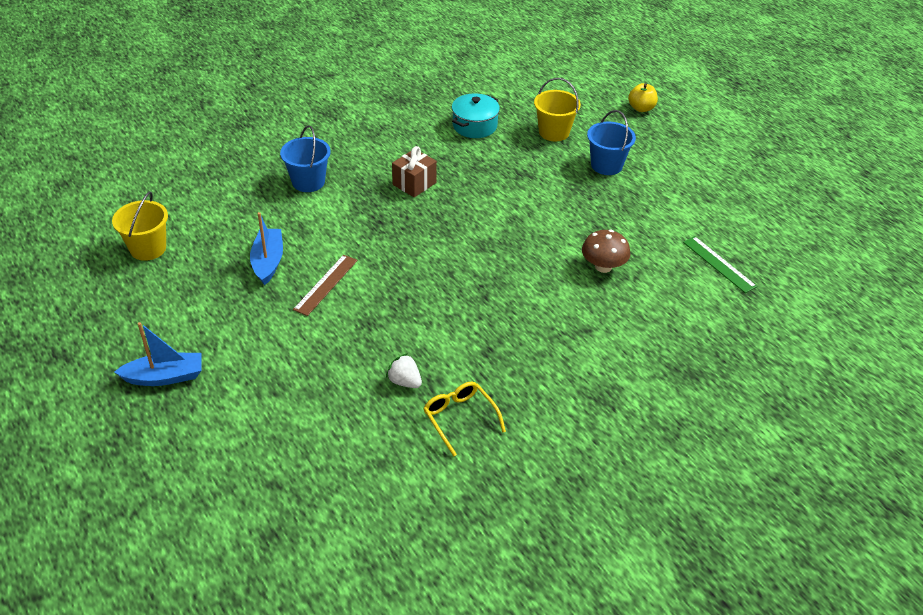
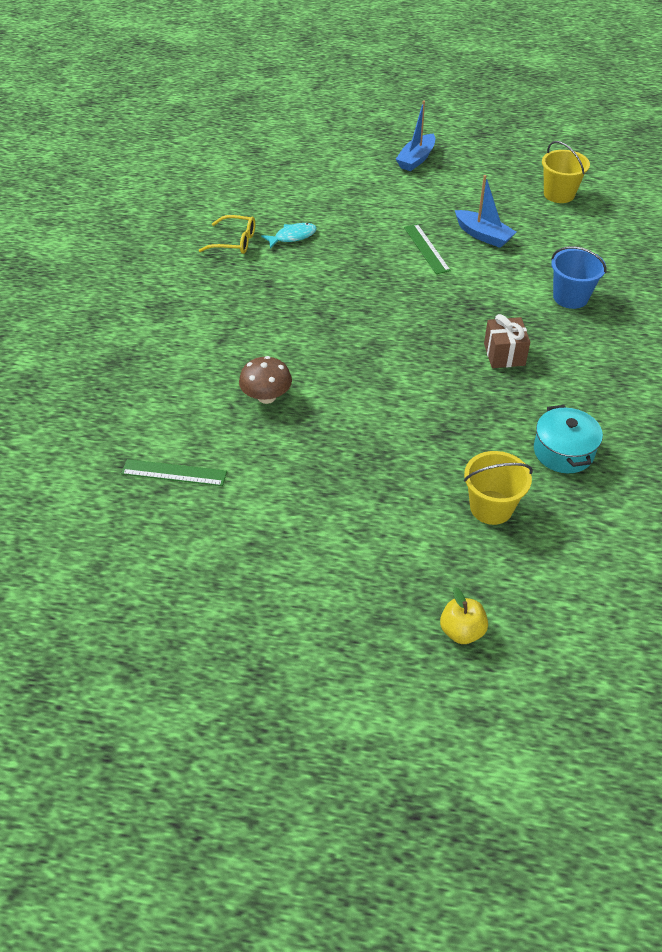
camera: 135 degrees right, 5 degrees up
(326, 284) = (426, 248): brown ruler -> green ruler
(404, 381) = (292, 237): white strawberry -> turquoise fish
(606, 165) = (391, 506): blue bucket -> none

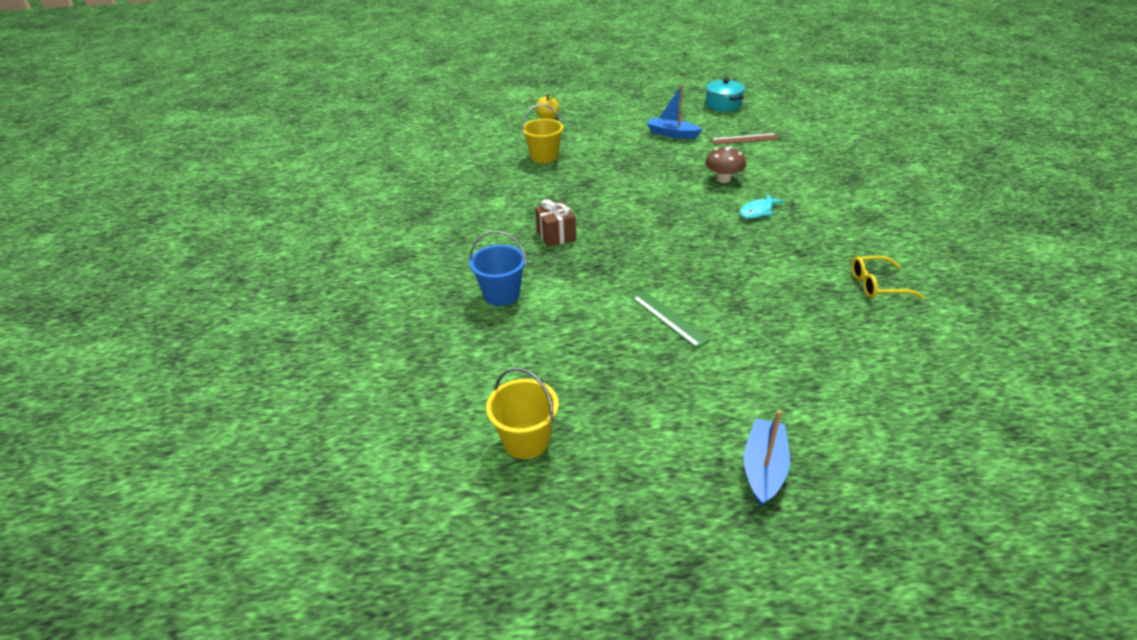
camera: 165 degrees right, 10 degrees down
(174, 473) = (744, 139): green ruler -> brown ruler
(292, 237) = (823, 303): turquoise fish -> turquoise fish (757, 211)
(483, 235) = (611, 349): blue boat -> blue boat (672, 134)
(563, 451) = (501, 187): turquoise pot -> turquoise pot (723, 105)

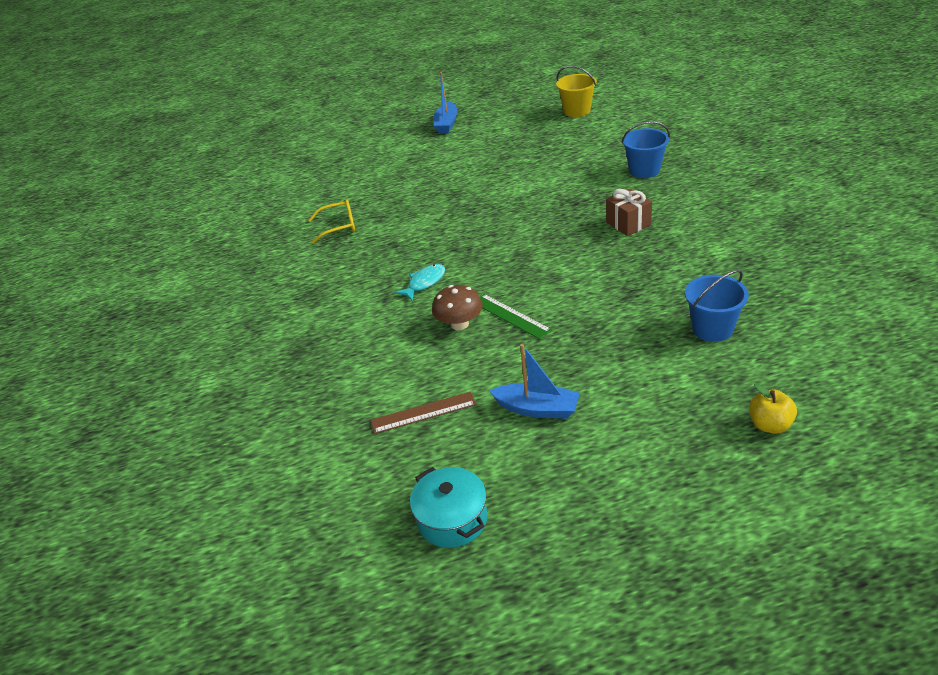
camera: 175 degrees right, 0 degrees up
(544, 157) = (712, 329): yellow bucket -> blue bucket
(669, 318) = (505, 177): green ruler -> green ruler (511, 316)

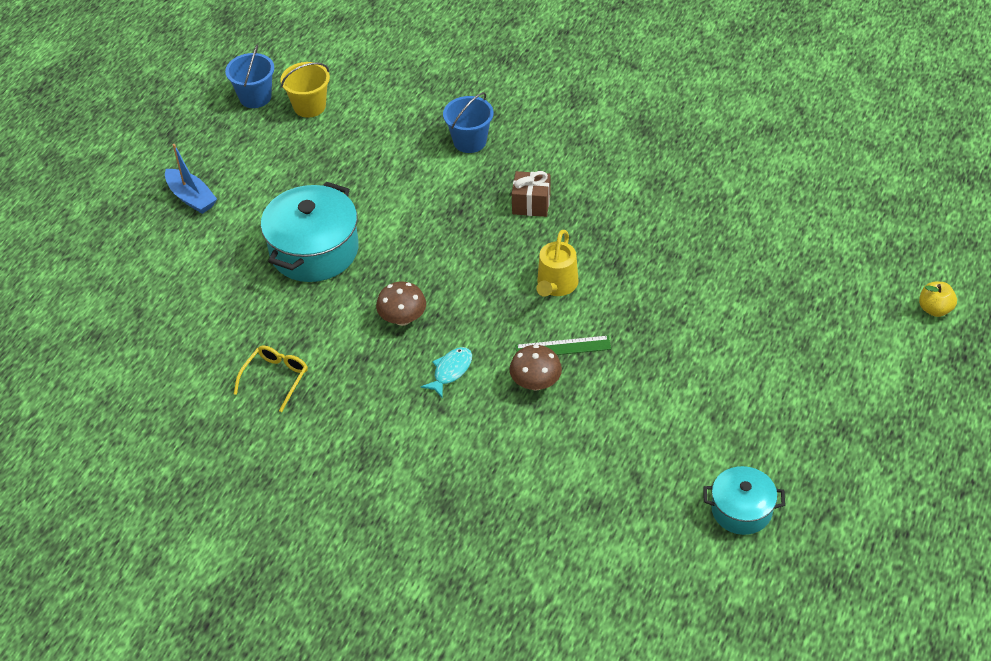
camera: 55 degrees left, 10 degrees up
(423, 413) = (617, 465): brown ruler -> none
(424, 283) = (450, 371): turquoise fish -> turquoise fish turned 45 degrees clockwise
(447, 238) = (402, 318): none -> brown mushroom
(461, 178) = (314, 250): none -> turquoise pot
(537, 409) = (684, 399): blue boat -> none
(567, 278) = (556, 285): none -> yellow watering can
(712, 329) = (707, 255): blue bucket -> blue bucket (255, 97)
(770, 425) = (821, 300): yellow apple -> yellow apple (934, 309)

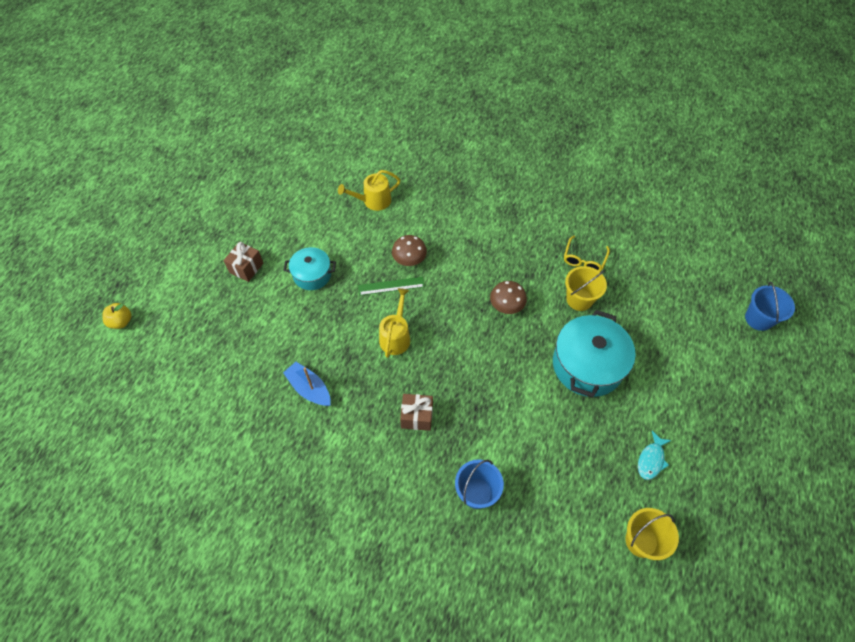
camera: 175 degrees right, 10 degrees up
(191, 198) = (708, 418): blue boat -> blue boat (309, 388)
(255, 97) = (700, 554): blue bucket -> blue bucket (758, 319)
(300, 325) = (579, 299): none -> yellow bucket
(450, 371) = (467, 267): turquoise fish -> turquoise fish (651, 459)
(593, 479) = (373, 201): none -> yellow watering can
(741, 510) = (289, 186): turquoise pot -> turquoise pot (312, 275)
(779, 376) = (246, 268): none -> brown gift

